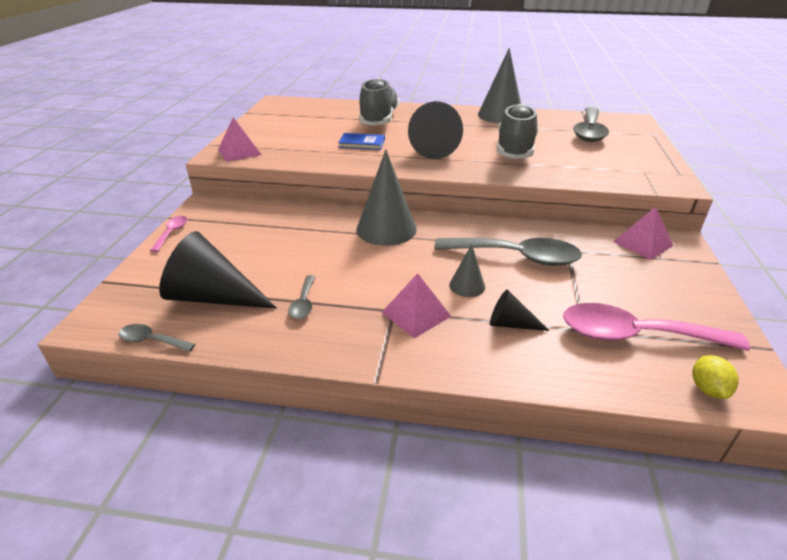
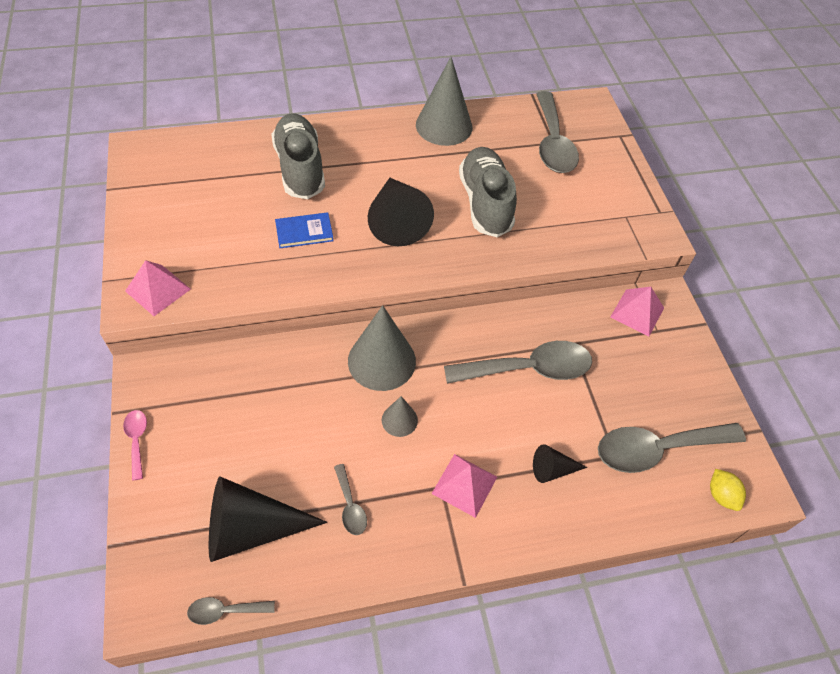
camera: 25 degrees left, 20 degrees up
(467, 286) = (496, 428): grey cone -> grey cone (399, 420)
(635, 335) = (657, 449): pink spoon -> grey spoon

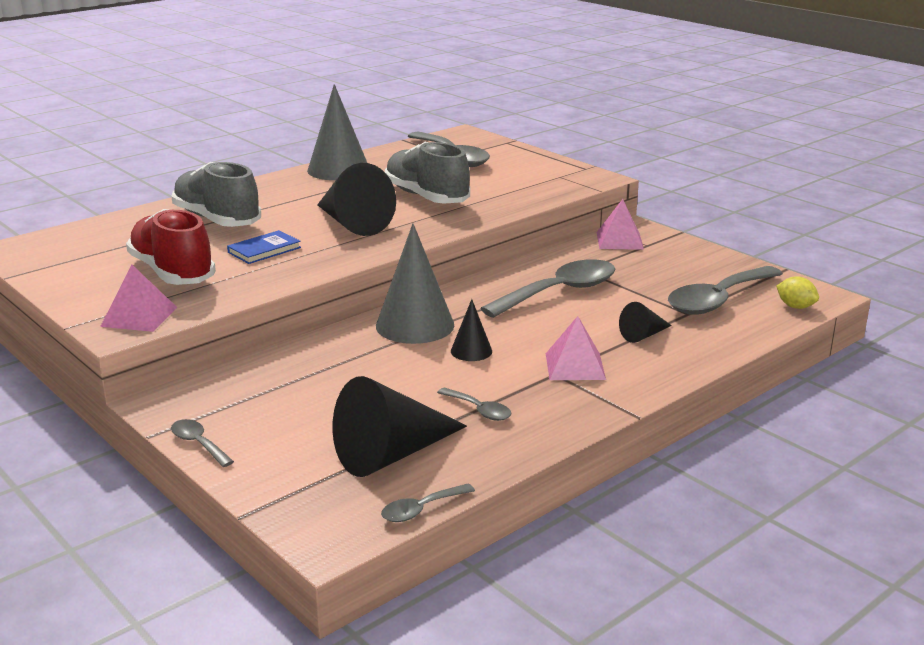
camera: 25 degrees left, 30 degrees down
(137, 440) = (198, 443): pink spoon -> grey spoon
(219, 236) = (172, 272): none -> red shoe
(399, 420) = (471, 351): grey cone -> black cone

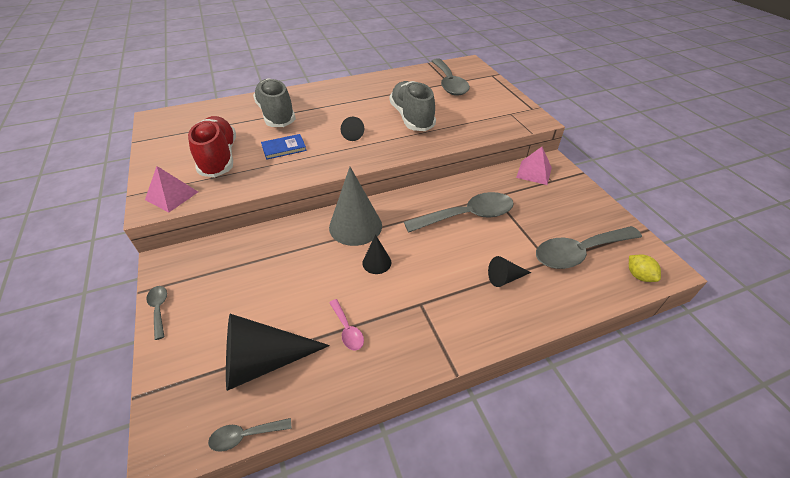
camera: 20 degrees right, 20 degrees up
(338, 170) = (373, 83): grey cone -> none
(352, 224) = (351, 134): black cone -> black cone, size x0.51
(479, 410) = (347, 330): grey spoon -> pink spoon
(575, 366) = (438, 299): pink pyramid -> none

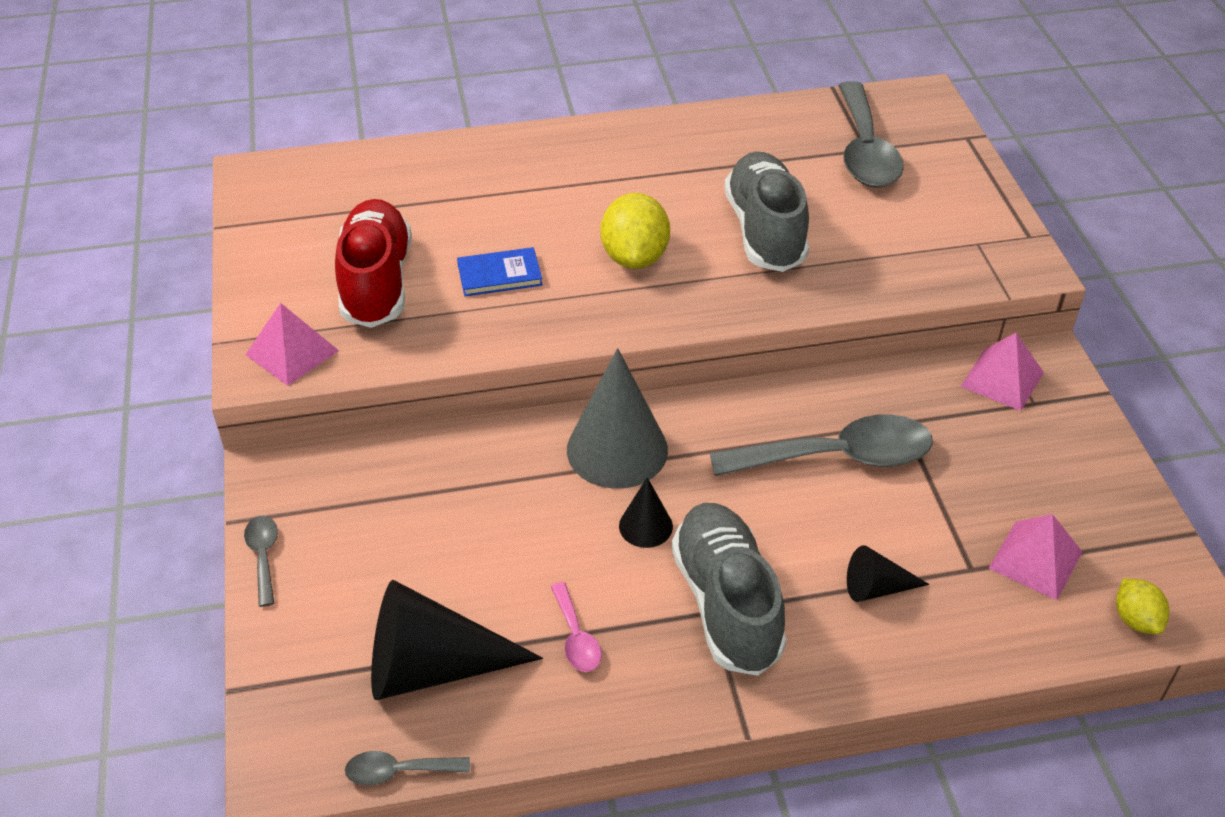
camera: 10 degrees right, 0 degrees up
(276, 115) = (490, 193): grey shoe -> grey shoe (726, 603)
(351, 134) = (635, 257): black cone -> yellow lemon
(579, 252) = (1035, 560): grey spoon -> pink pyramid

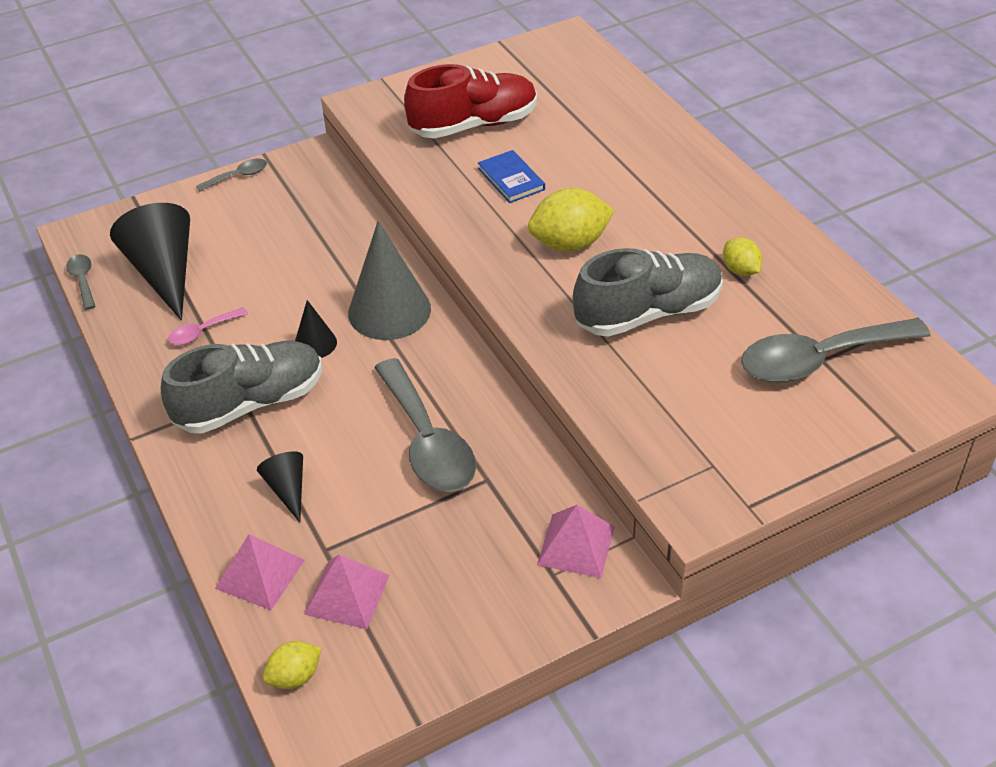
camera: 75 degrees right, 0 degrees up
(292, 352) = (384, 111): pink pyramid -> pink pyramid (260, 574)
(728, 161) = (740, 270): none -> yellow lemon

